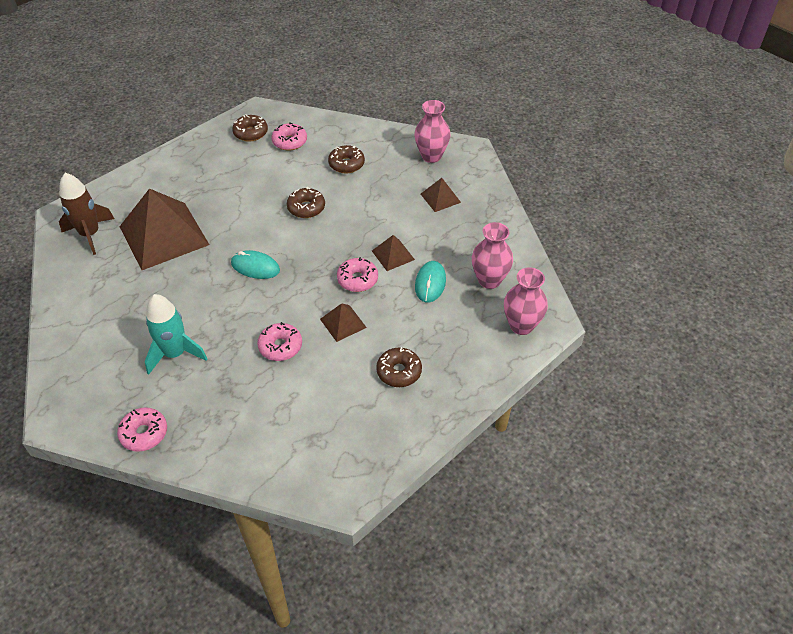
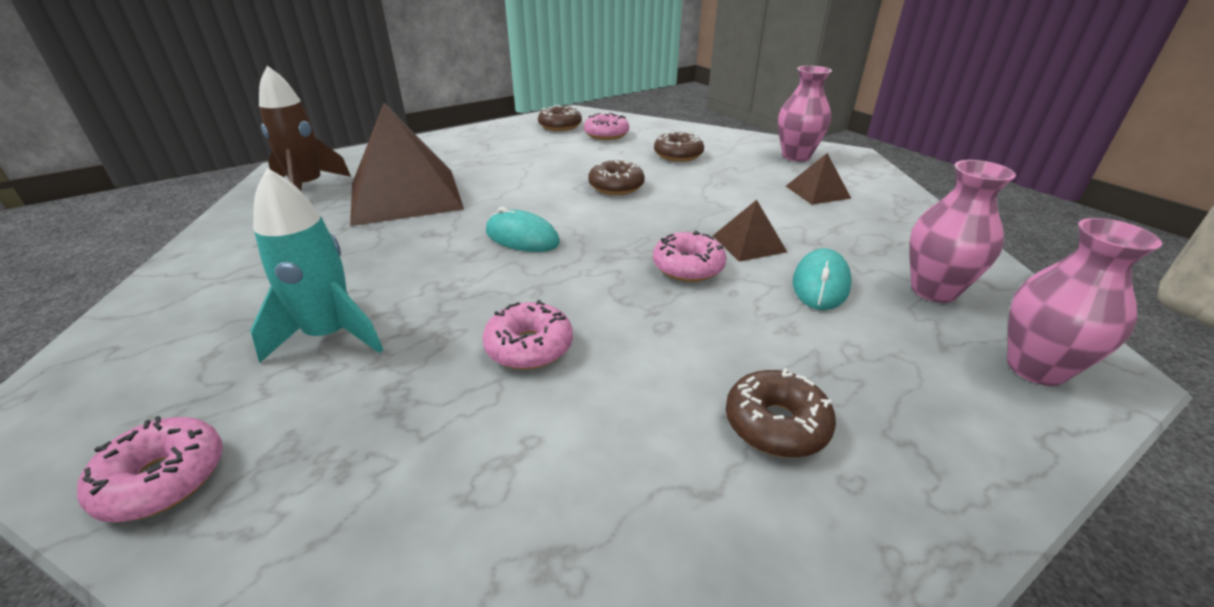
camera: 10 degrees right, 15 degrees down
(343, 323) = (656, 323): brown pyramid -> none

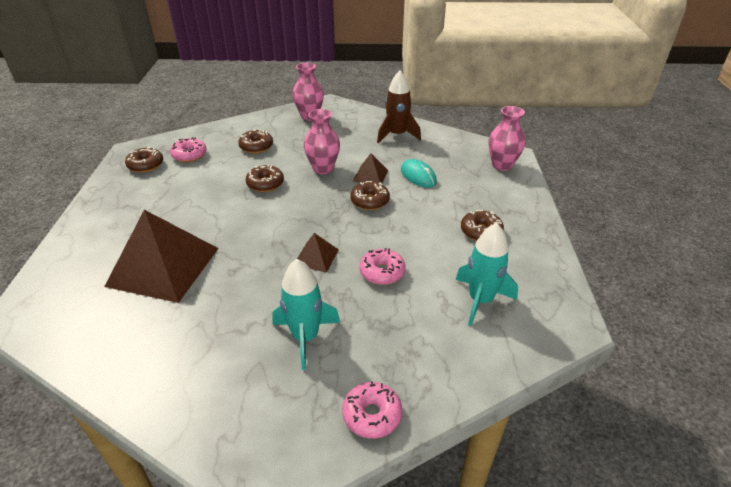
camera: 55 degrees left, 5 degrees up
(308, 187) = (78, 310): brown rocket -> brown rocket (397, 135)
(522, 237) = (282, 238): turquoise mouse -> none
(557, 514) = (480, 300): none -> turquoise rocket
(688, 267) = (370, 201): pink donut -> brown donut
(817, 192) = (350, 133): brown pyramid -> brown pyramid (316, 257)
(933, 290) = (448, 155): pink vase -> pink vase (323, 168)

